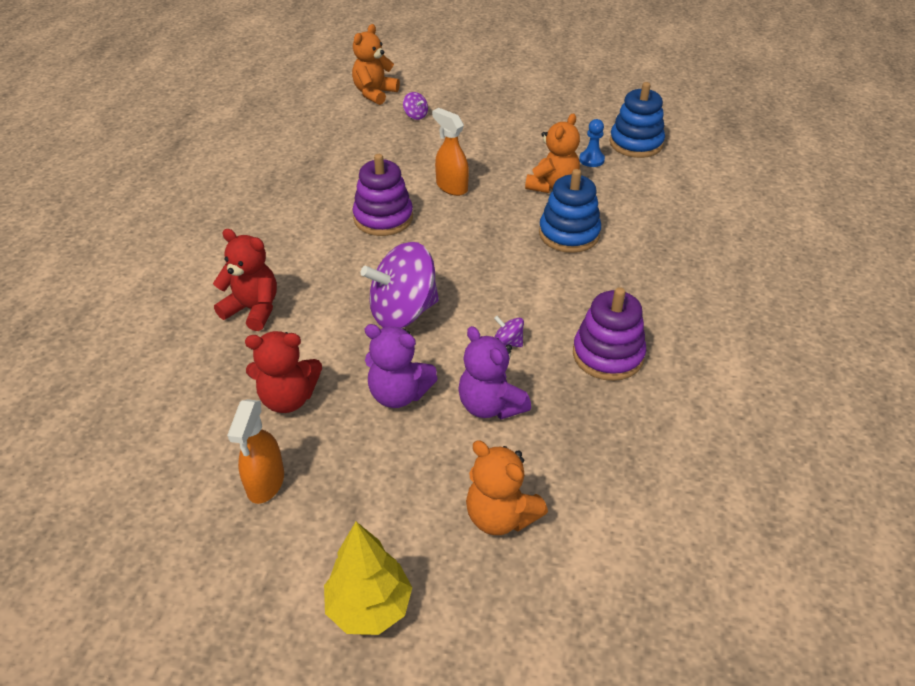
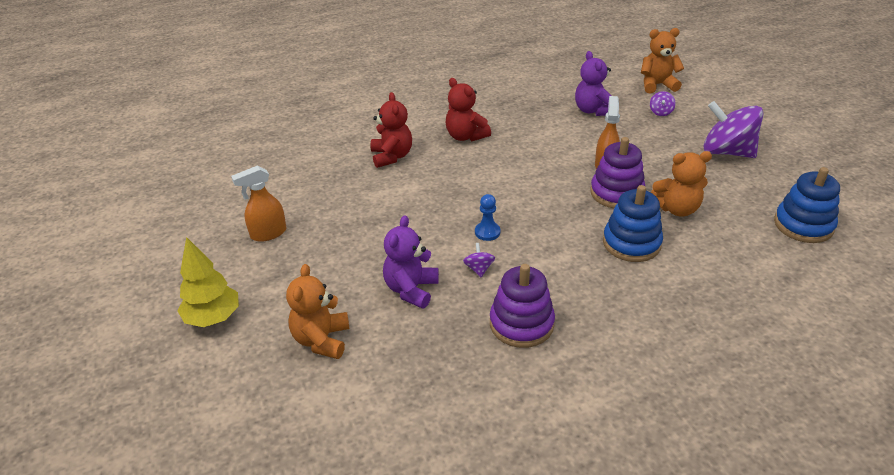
camera: 55 degrees right, 5 degrees down
(288, 398) = (336, 207): red teddy bear -> red teddy bear (465, 136)
(383, 218) = (533, 157): purple stacking toy -> purple stacking toy (616, 193)
(399, 394) = (382, 246): purple teddy bear -> purple teddy bear (593, 110)
(403, 312) = (455, 210): purple spinning top -> purple spinning top (727, 152)
(591, 160) = (741, 212): blue pawn -> blue pawn (487, 232)

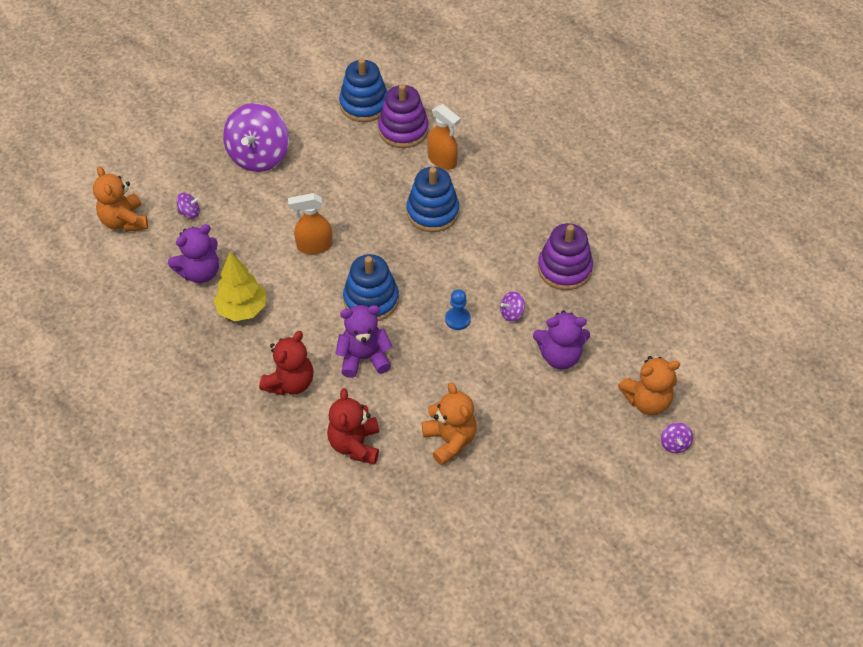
camera: 110 degrees left, 15 degrees up
(213, 318) = (664, 498): yellow tree -> yellow tree (242, 309)
(261, 345) = (674, 444): none -> purple spinning top
(268, 233) = (534, 510): orange spray bottle -> orange spray bottle (442, 160)
(391, 156) = (355, 444): red teddy bear -> red teddy bear turned 60 degrees counterclockwise
(471, 173) = (364, 358): none -> purple teddy bear
(531, 187) = (371, 300): none -> blue stacking toy
(616, 193) = (359, 231): purple stacking toy -> purple stacking toy (403, 130)
(677, 209) = (369, 186): orange teddy bear -> orange teddy bear (450, 440)

